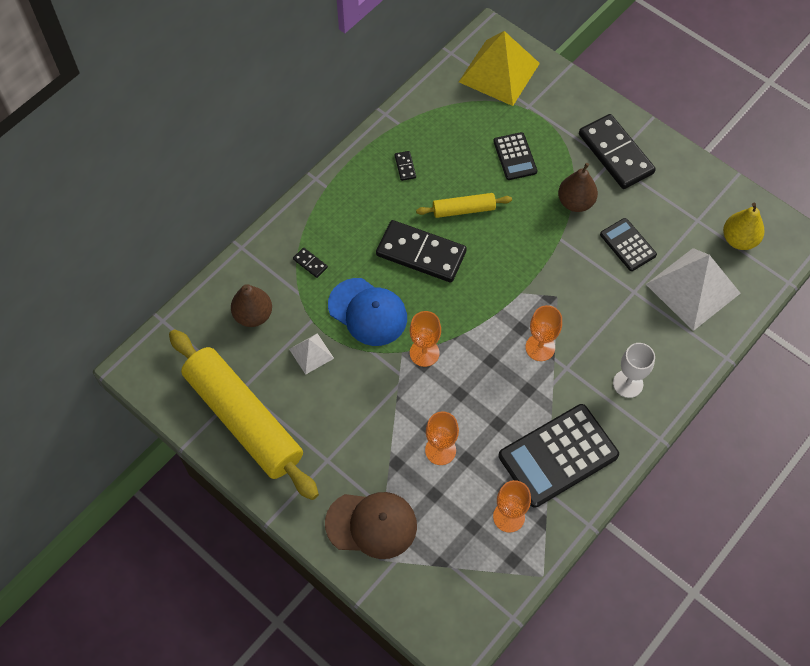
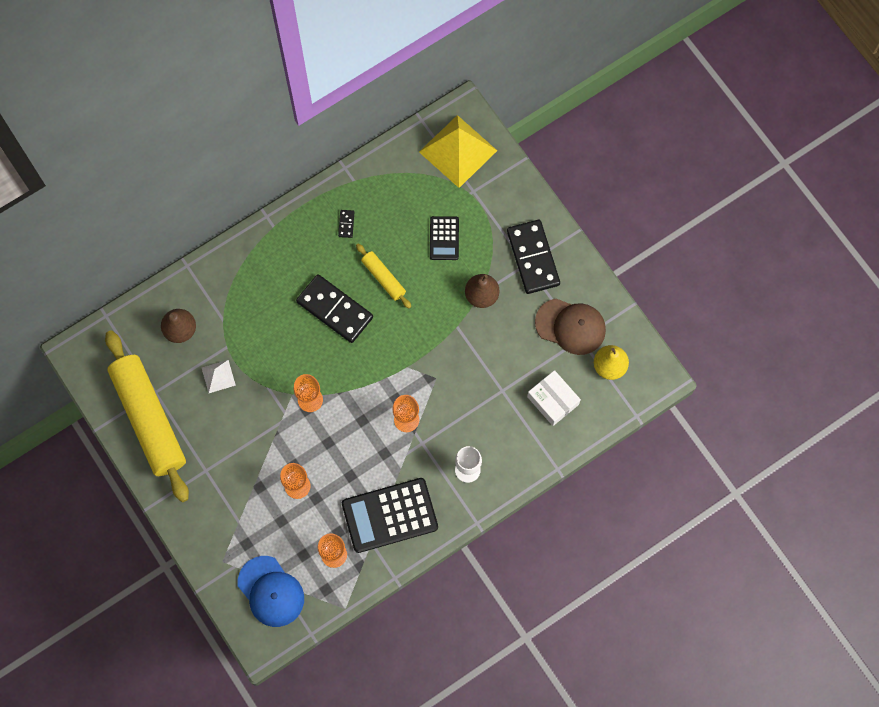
camera: 15 degrees right, 10 degrees up
(310, 263) = (240, 295): black domino -> none
(367, 312) = (274, 351): blue cap -> blue cap (271, 591)
(371, 524) = (225, 532): brown cap -> brown cap (570, 326)
(463, 209) = (383, 278): yellow rolling pin -> yellow rolling pin turned 45 degrees clockwise
(628, 245) = (512, 346): black calculator -> none
(693, 288) = (553, 400): white pyramid -> white box

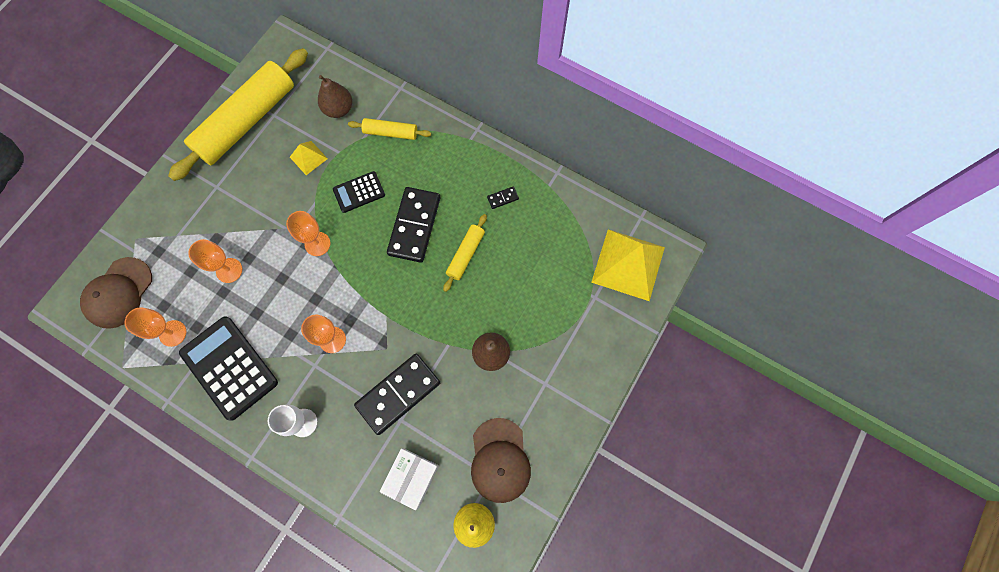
camera: 65 degrees right, 0 degrees up
(218, 376) = (308, 157): white pyramid -> yellow pyramid
(230, 293) = (390, 132): none -> yellow rolling pin
(271, 591) = (118, 293): blue cap -> brown cap
(444, 238) = (532, 292): black calculator -> black calculator (359, 192)
(533, 258) = (555, 387): black domino -> black domino (398, 394)

